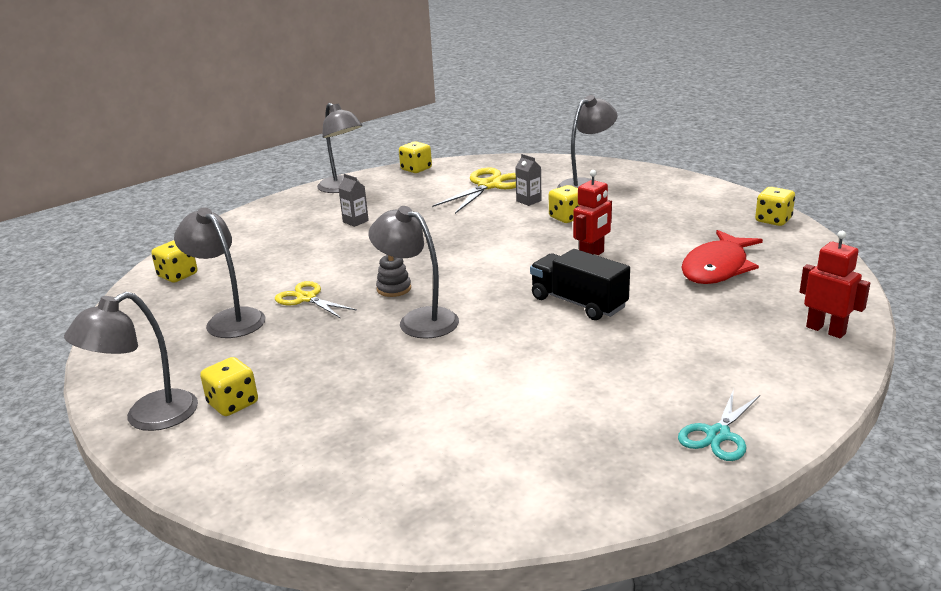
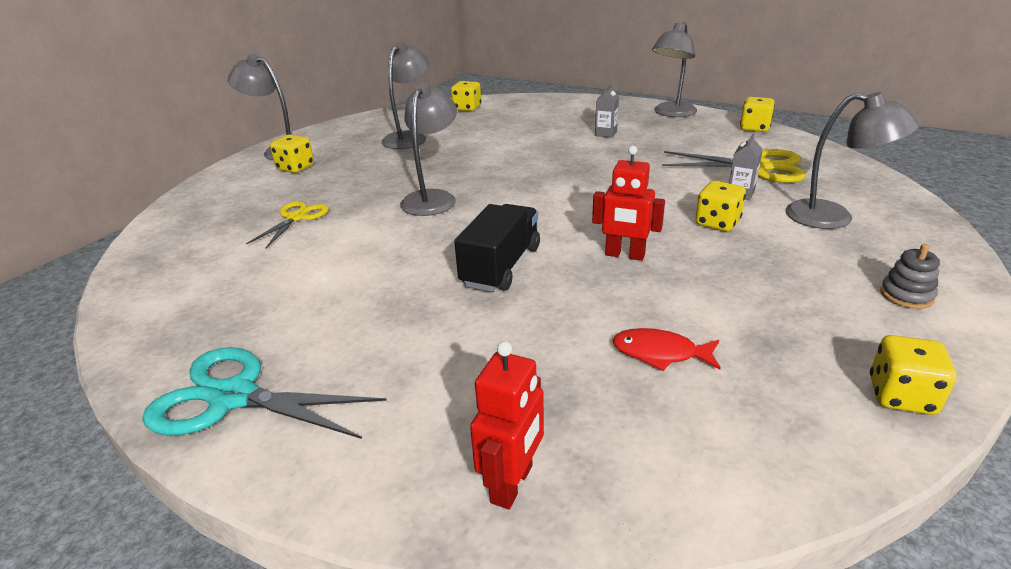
camera: 70 degrees right, 5 degrees up
(307, 298) = (452, 151): yellow scissors -> yellow scissors (296, 218)
(394, 289) = (485, 176): grey stacking toy -> grey stacking toy (906, 295)
(717, 268) = (660, 353): red fish -> red fish, size x0.57
(718, 435) = (234, 397): turquoise scissors -> turquoise scissors, size x1.61

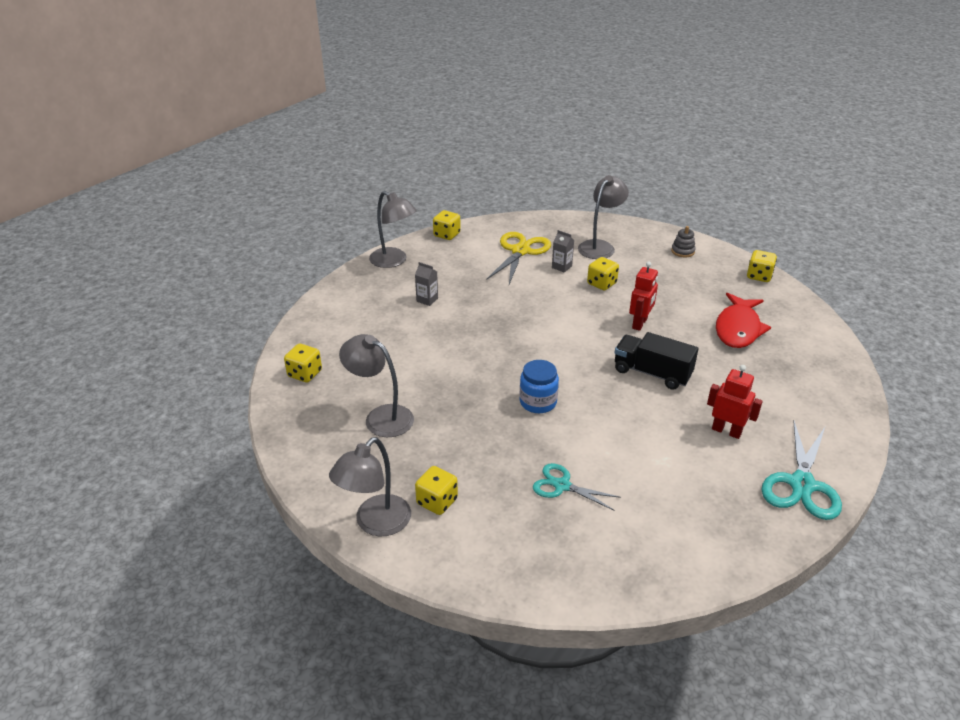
camera: 85 degrees left, 5 degrees up
(296, 218) = (562, 485): yellow scissors -> turquoise scissors
(432, 198) = (538, 402): grey lamp -> blue jar
(512, 484) = (836, 382): red robot -> red robot (726, 431)
(660, 353) = (738, 329): red fish -> red fish, size x1.76

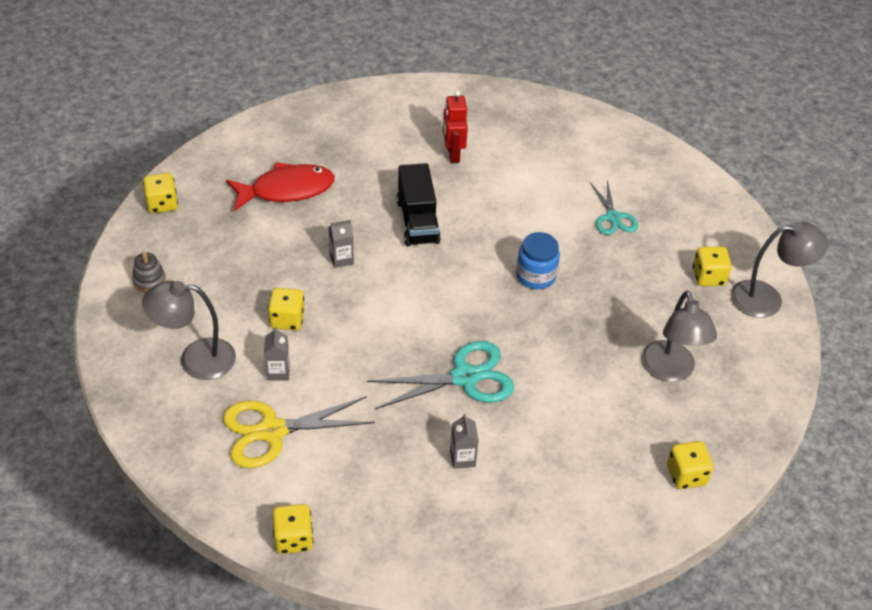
camera: 130 degrees left, 10 degrees up
(394, 261) = (412, 553): grey lamp -> none
(640, 323) = (341, 259): red robot -> grey carton
(801, 484) = (474, 103): turquoise scissors -> turquoise scissors (465, 377)

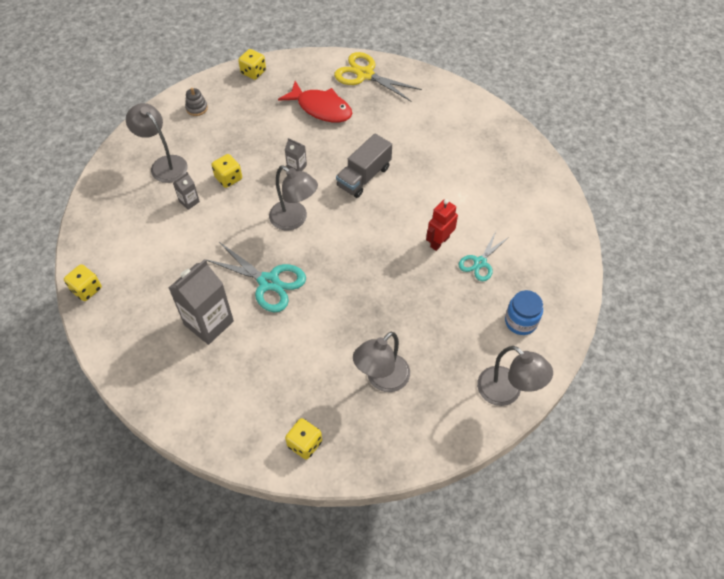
camera: 50 degrees right, 10 degrees up
(272, 431) = (147, 229): yellow scissors -> yellow scissors (365, 74)
(408, 306) = (294, 220): none -> grey lamp
(417, 221) = (364, 177): black truck -> grey truck
(453, 154) = (437, 152): red robot -> red robot (439, 242)
(462, 458) = (209, 323): grey carton -> grey carton, size x2.16
(536, 276) = (384, 259): blue jar -> blue jar (521, 321)
(708, 277) = (488, 347): yellow dice -> none

